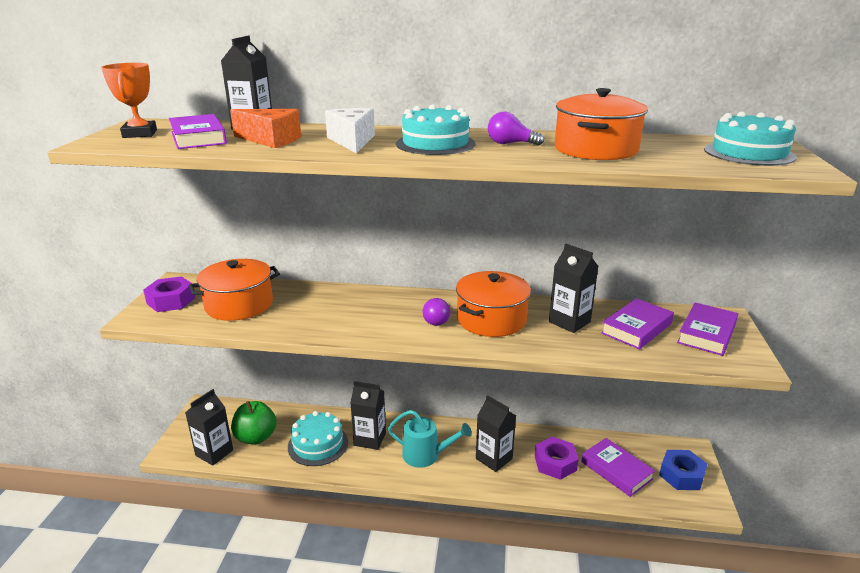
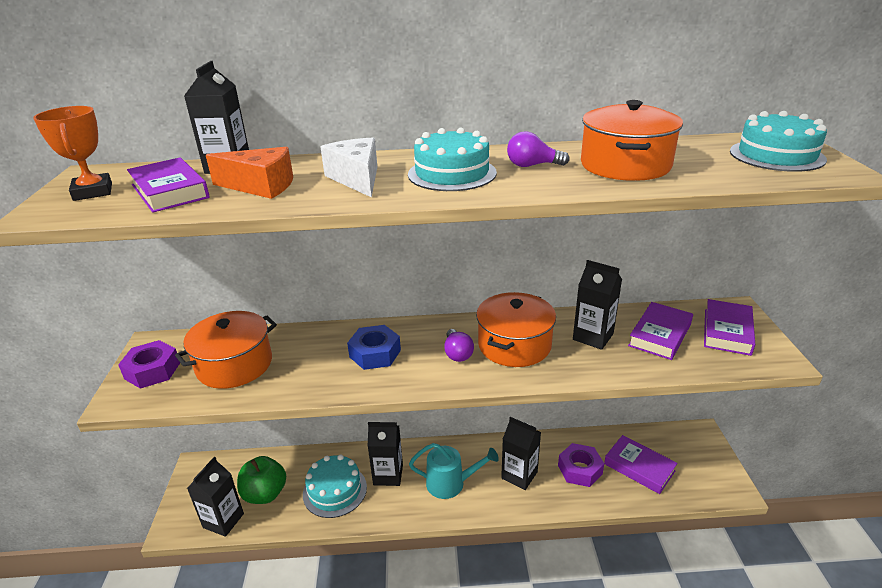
camera: 10 degrees left, 5 degrees up
(681, 475) = (699, 462): blue nut -> blue nut (375, 353)

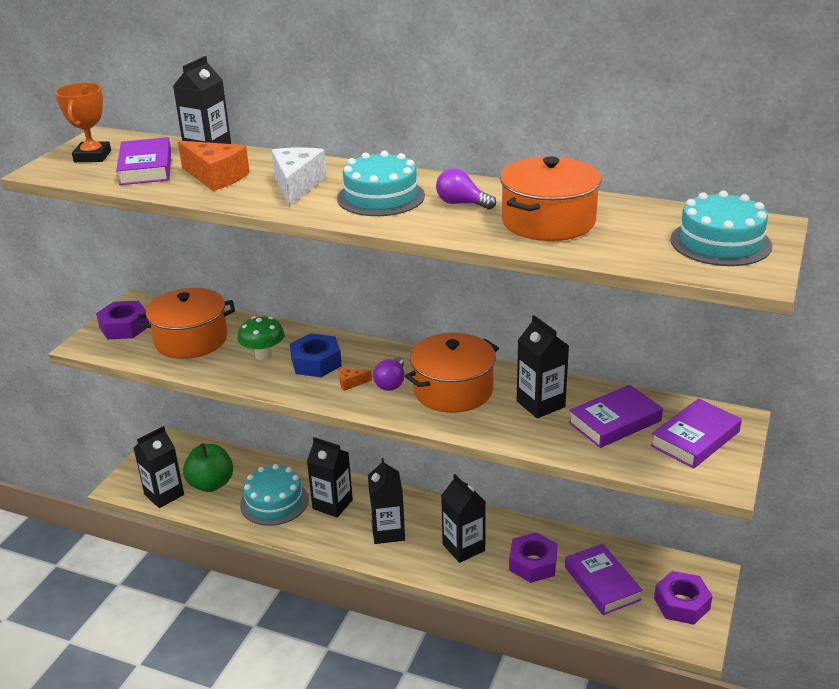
camera: 25 degrees right, 0 degrees up
(319, 360) = (263, 355): none -> green mushroom
(422, 363) = (351, 383): none -> orange cheese
(450, 483) = (388, 532): turquoise watering can -> black carton
(702, 463) = (681, 604): none -> purple nut

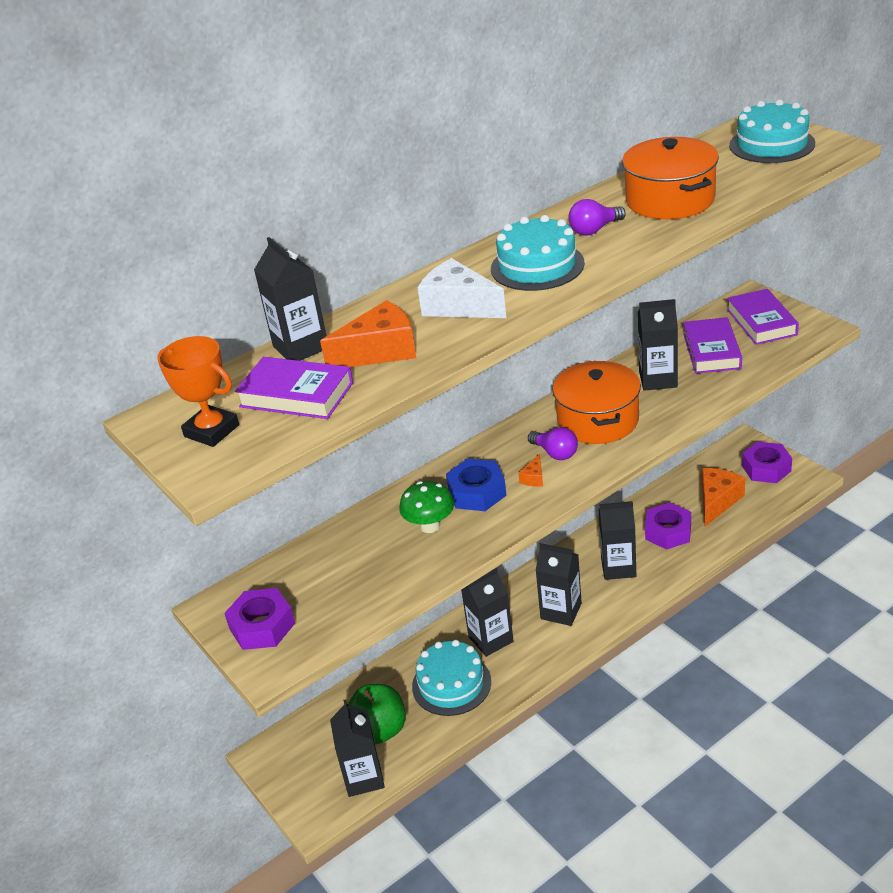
camera: 55 degrees left, 5 degrees up
(191, 340) = (346, 575): orange pot -> none
(602, 583) = (717, 501): purple book -> orange cheese

